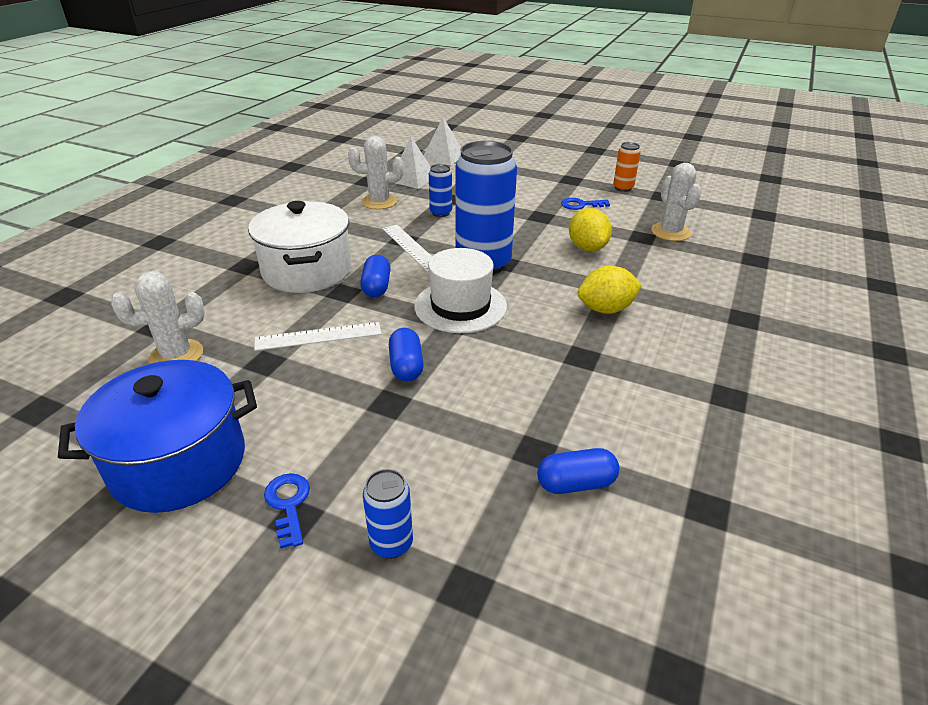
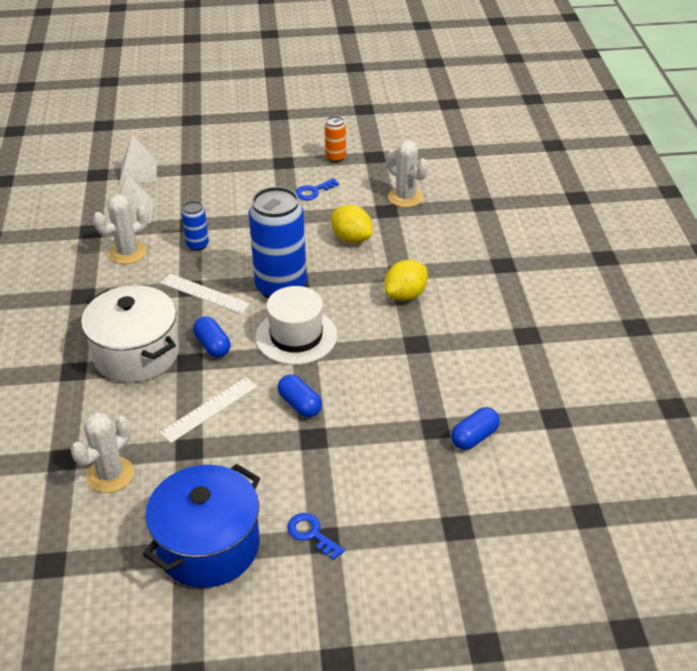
camera: 30 degrees left, 5 degrees up
(391, 543) = (396, 524): blue can -> none

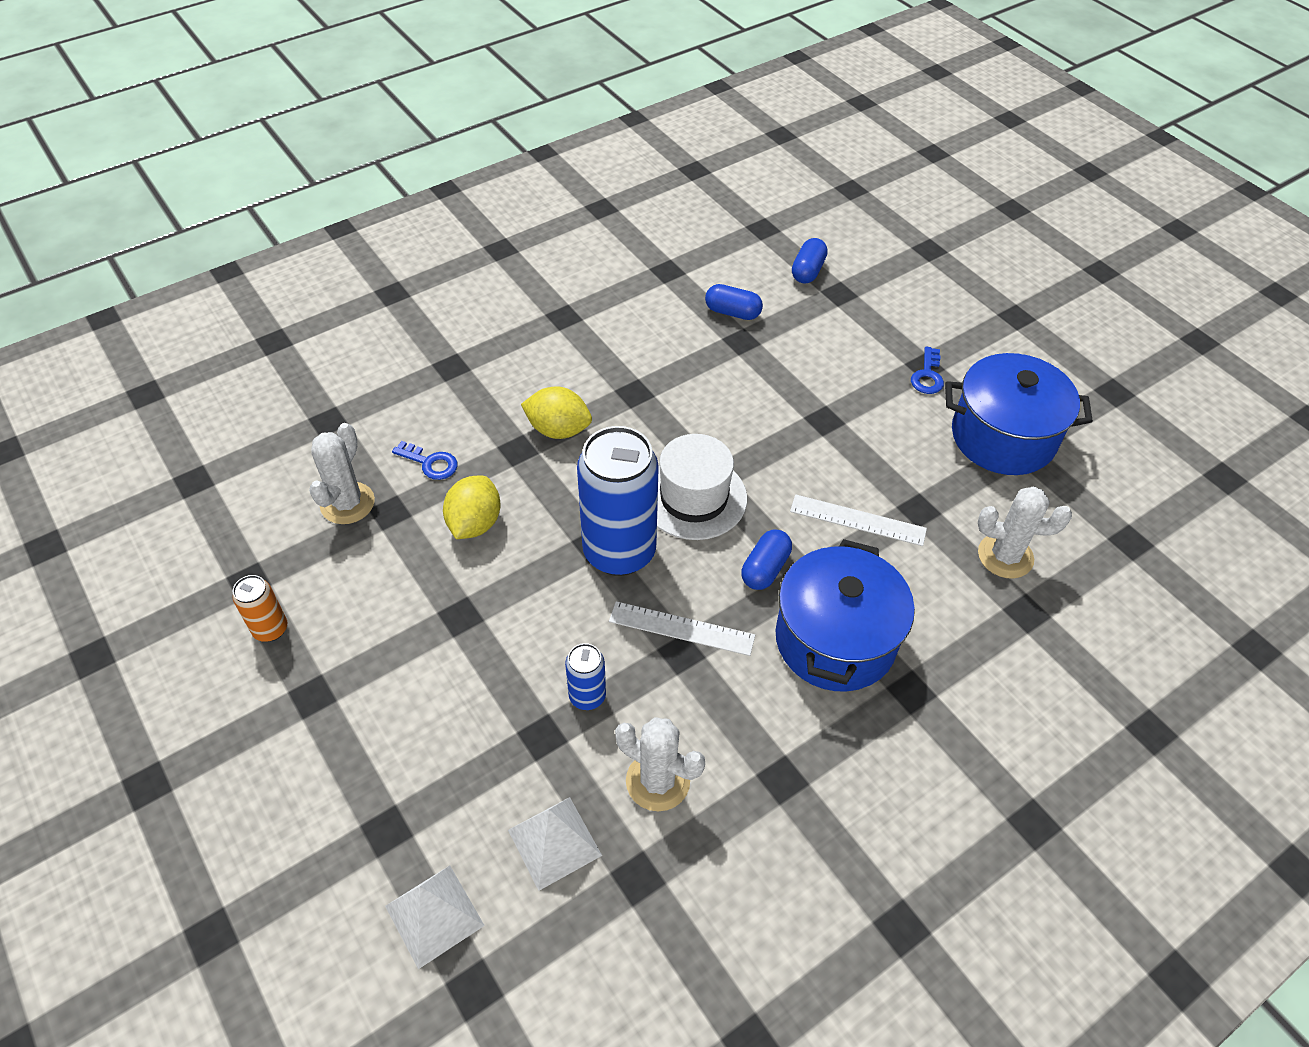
camera: 120 degrees left, 10 degrees up
(136, 354) = (835, 640): white pot -> blue pot
(205, 293) = (681, 628): white ruler -> white ruler turned 75 degrees counterclockwise
(300, 404) = (791, 448): blue capsule -> blue capsule (807, 271)
(313, 191) = (380, 616): blue key -> blue key (430, 463)

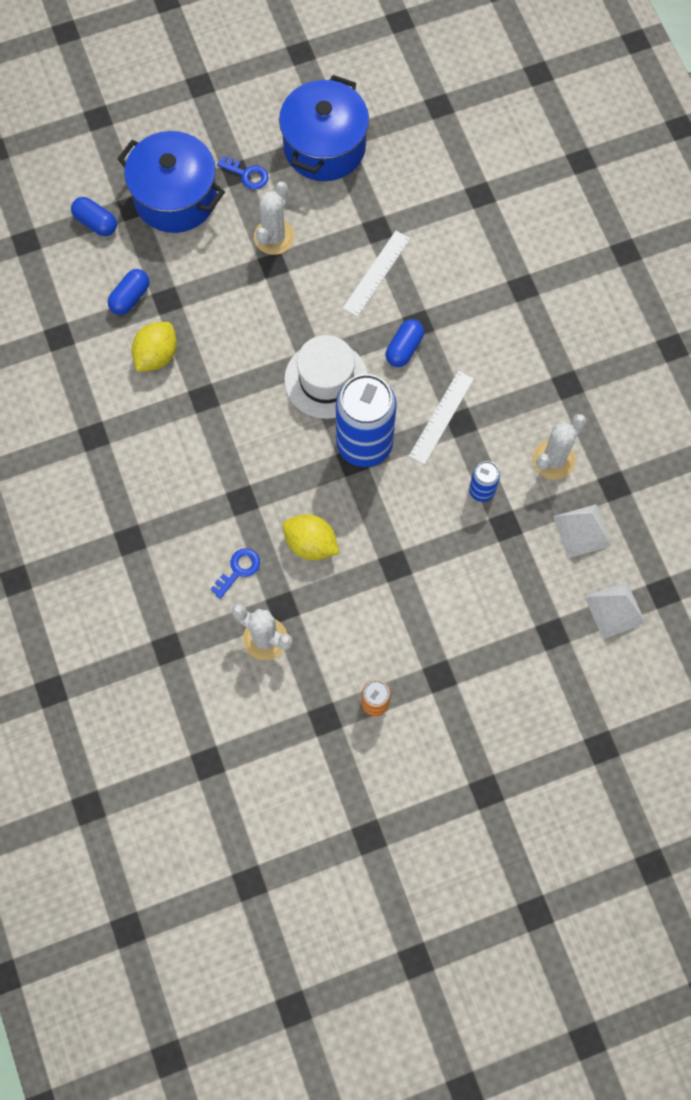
camera: 75 degrees left, 20 degrees up
(558, 430) = (229, 465): yellow lemon -> yellow lemon (156, 355)
(765, 569) = (404, 348): blue capsule -> blue capsule turned 75 degrees clockwise
(835, 640) = (474, 321): blue pot -> blue pot (175, 197)
(1005, 556) = (432, 189): white cactus -> white cactus (274, 237)

